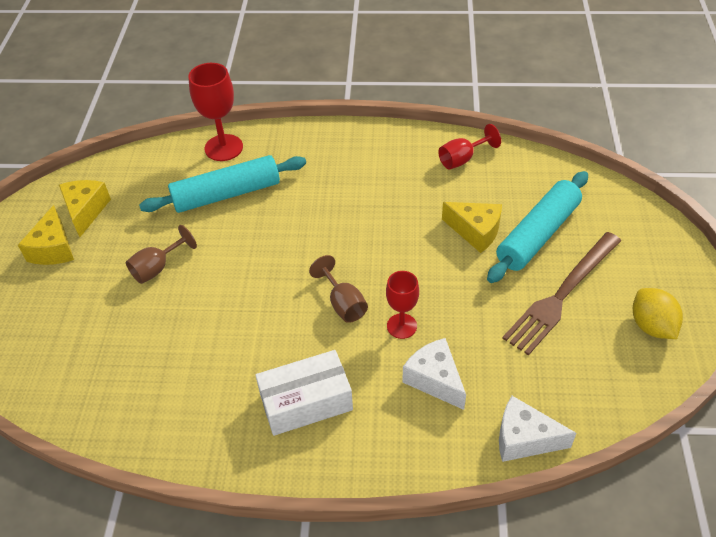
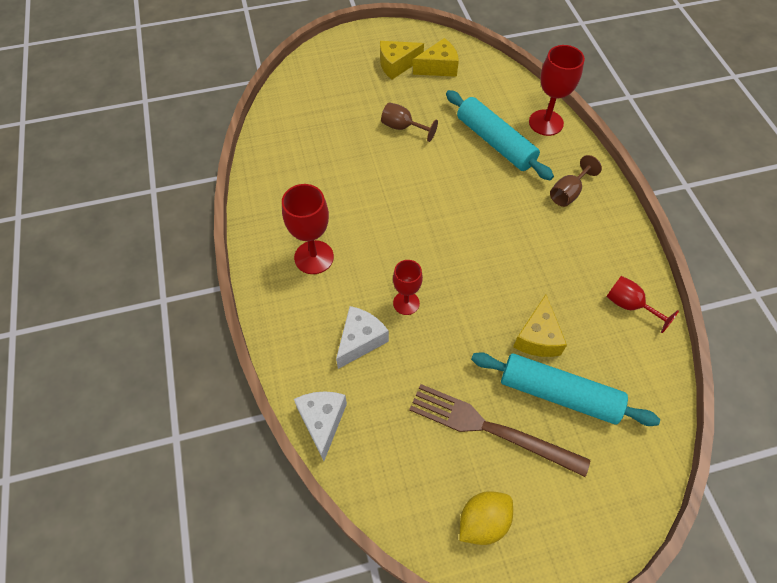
camera: 70 degrees right, 10 degrees up
(306, 402) = (314, 257): white box -> red goblet
(343, 304) = (413, 255): brown goblet -> brown goblet (568, 193)

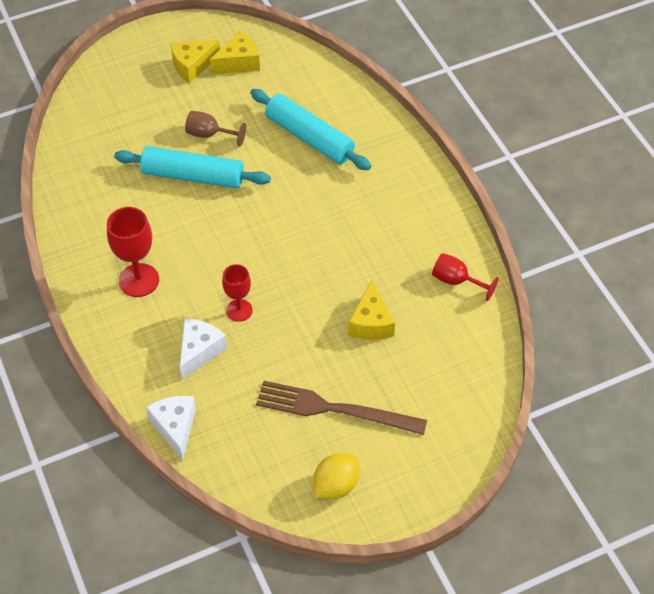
camera: 10 degrees left, 5 degrees down
(546, 123) = (360, 109): red goblet -> none
(558, 394) = (395, 370): turquoise rolling pin -> turquoise rolling pin (193, 176)
(568, 193) = (389, 180): brown goblet -> none

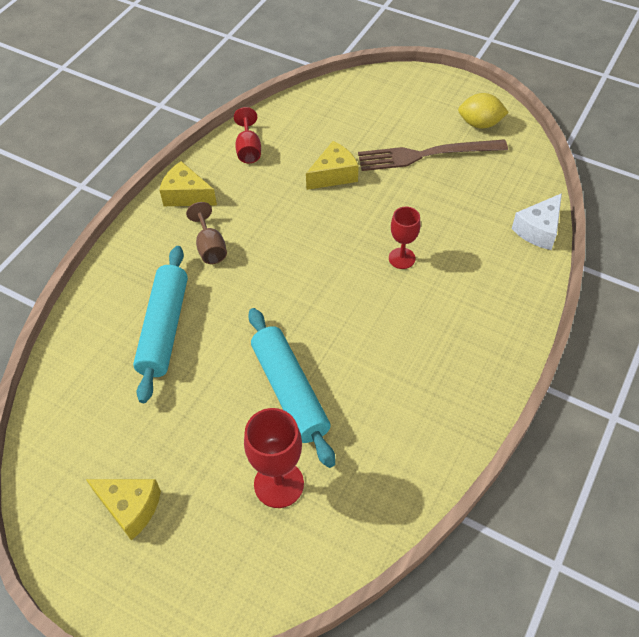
camera: 125 degrees left, 0 degrees up
(139, 280) = (443, 348): red goblet -> red goblet (279, 484)
(199, 351) = (464, 258): white cheese -> none
(209, 134) = (224, 416): brown goblet -> brown goblet (210, 247)
(239, 63) = (94, 462): yellow cheese -> yellow cheese (186, 195)
(334, 409) = (426, 155): brown fork -> brown fork turned 105 degrees clockwise

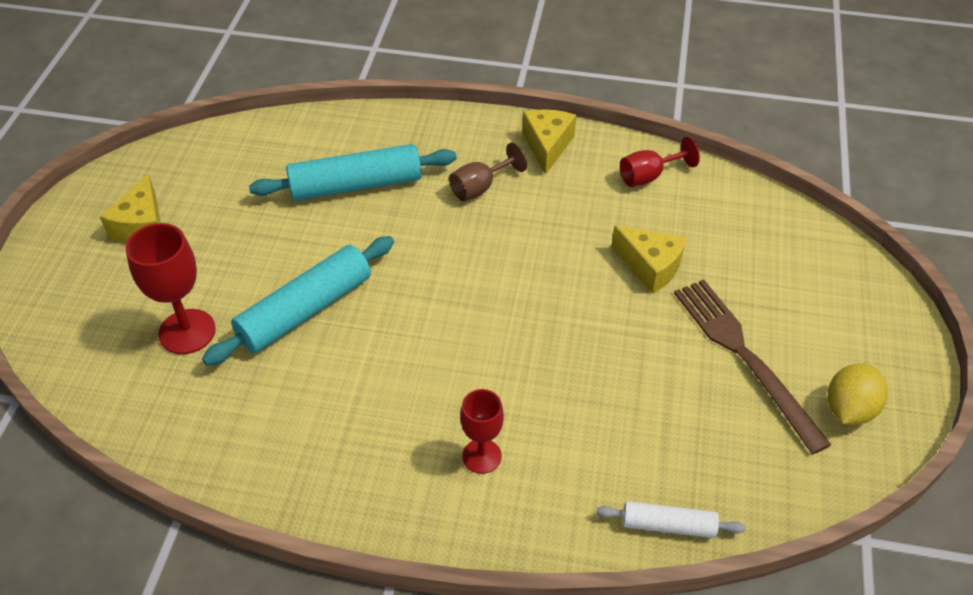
camera: 70 degrees right, 5 degrees down
(402, 258) = (541, 370): red goblet -> red goblet (482, 456)
(480, 124) = (849, 409): yellow lemon -> yellow lemon turned 45 degrees clockwise
(538, 230) = (668, 525): white cheese -> white rolling pin

